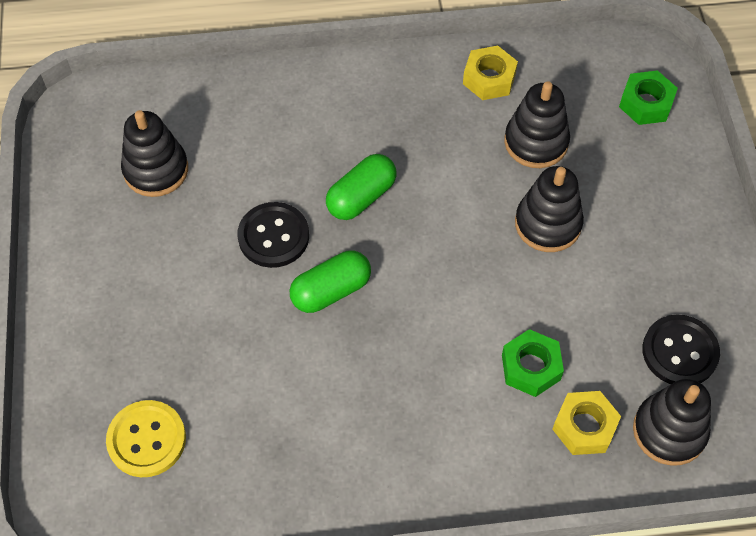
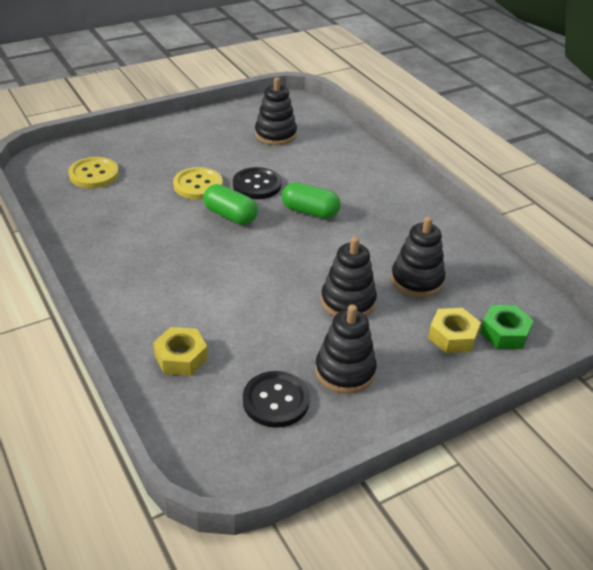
camera: 65 degrees right, 20 degrees down
(240, 308) = (198, 185): none -> yellow button
(489, 79) = (454, 245): yellow nut -> yellow nut (452, 336)
(531, 367) = (218, 318): green nut -> none
(669, 431) = (198, 408): black stacking toy -> black stacking toy (345, 371)

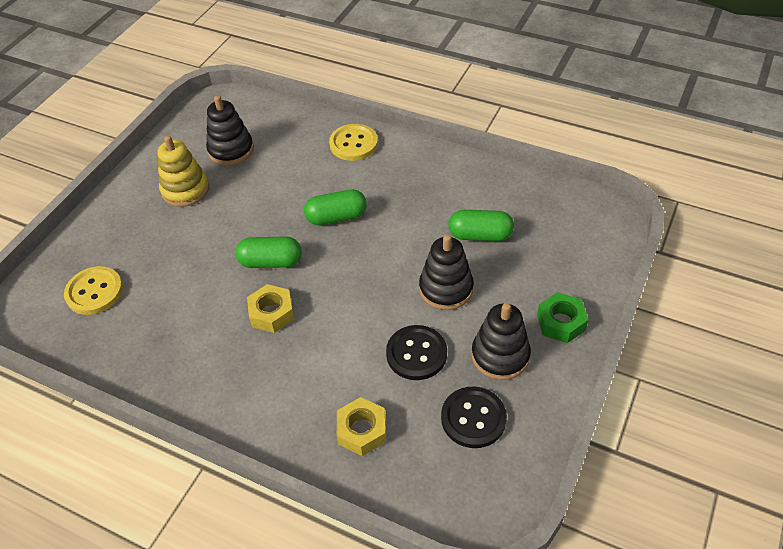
camera: 30 degrees left, 10 degrees up
(198, 185) = (210, 246): yellow button -> yellow button (353, 144)
(217, 144) = (185, 190): none -> yellow stacking toy
(257, 185) = (264, 215): black button -> black button (416, 354)
(417, 280) = (480, 235): black stacking toy -> green capsule
(452, 336) = (549, 271): yellow nut -> yellow nut (272, 313)
(504, 333) = (581, 245): green nut -> green nut (561, 322)

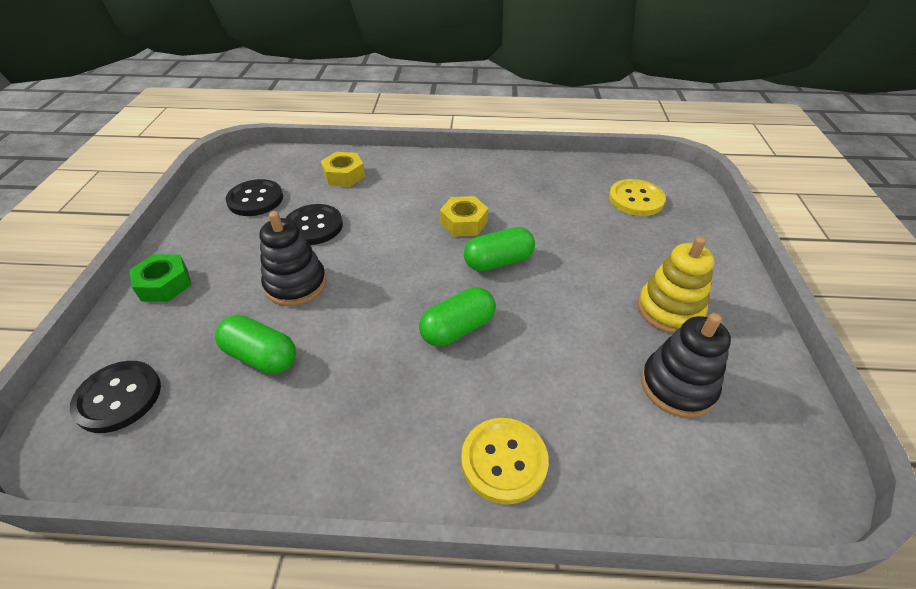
camera: 155 degrees right, 5 degrees down
(480, 235) = (261, 356): green capsule -> green capsule turned 45 degrees clockwise
(500, 355) = (232, 243): black stacking toy -> none
(577, 233) = (118, 397): none -> black button

